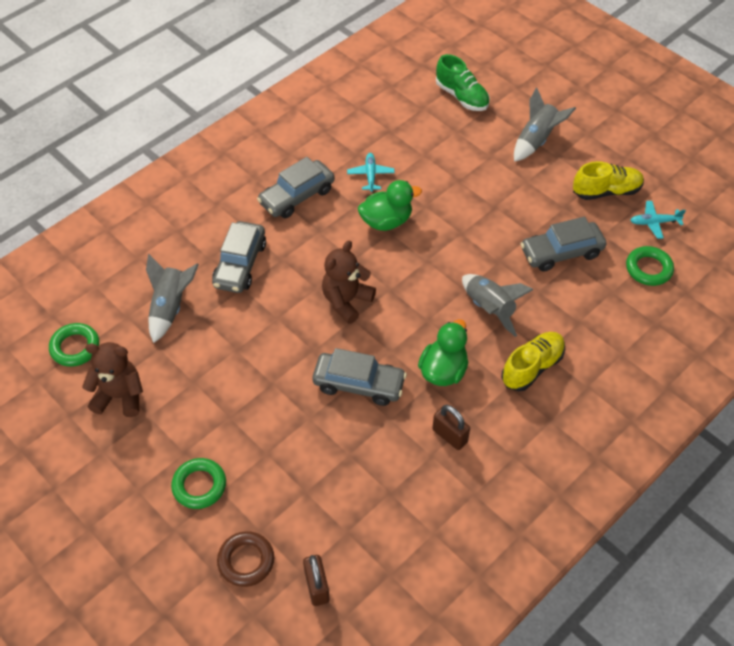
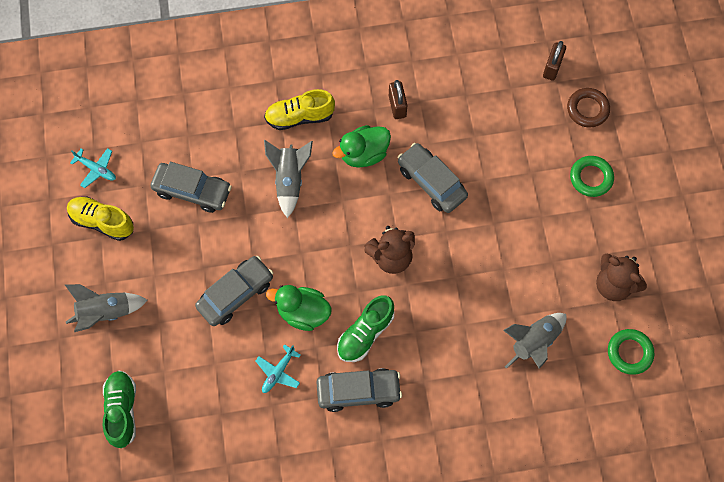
camera: 145 degrees left, 15 degrees up
(240, 264) = (453, 349): grey car -> grey car (236, 294)
(323, 235) = (365, 333): none -> green shoe
(648, 269) = (143, 135): green ring -> none

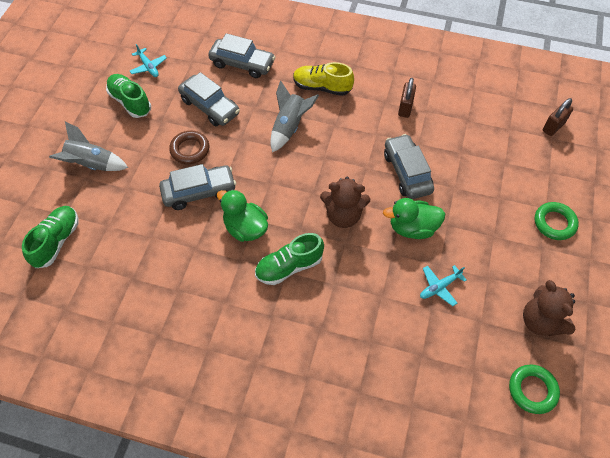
camera: 25 degrees right, 10 degrees down
(102, 222) = (130, 102): yellow shoe -> green shoe
(278, 372) = (198, 266): turquoise plane -> turquoise plane (439, 287)
(358, 391) = (257, 312): grey car -> grey car (242, 64)
(363, 154) = (360, 131): green duck -> green duck (412, 228)
(534, 342) = (440, 339): grey rocket -> none
(587, 109) = (573, 169): brown ring -> brown ring (190, 150)

